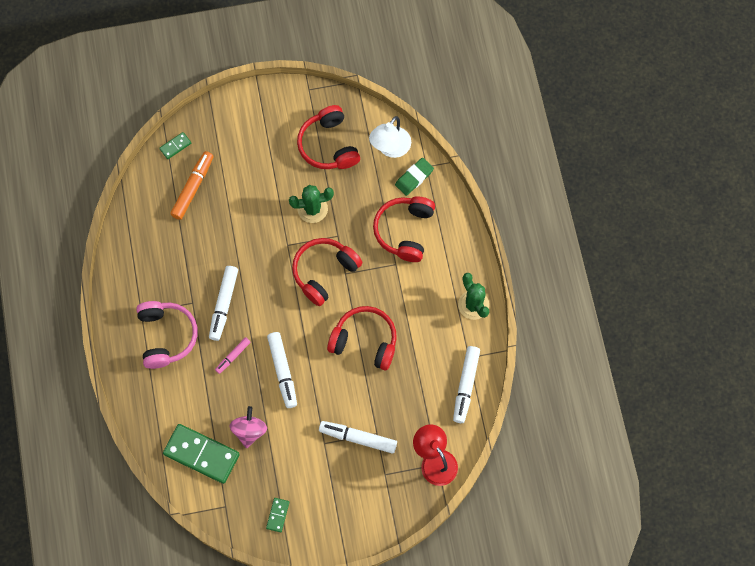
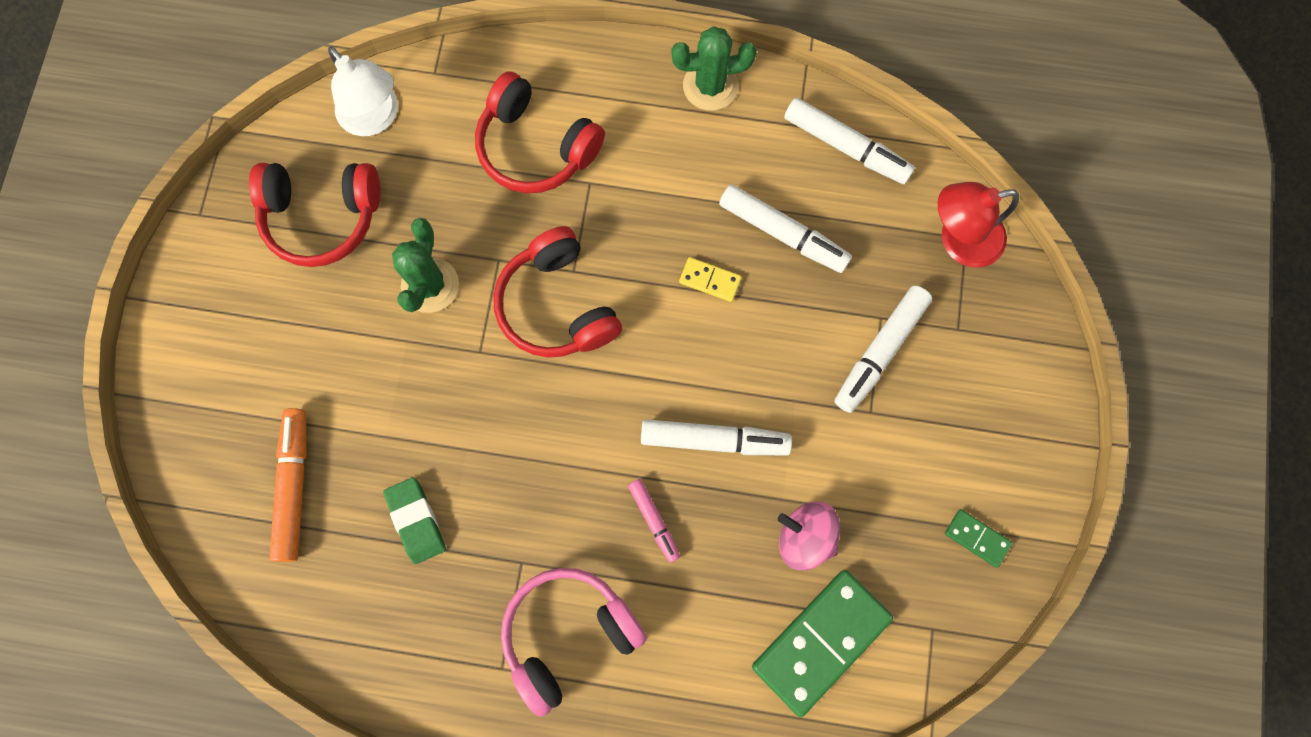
camera: 70 degrees left, 5 degrees up
(166, 336) = (568, 634): pink headphones -> pink headphones turned 45 degrees counterclockwise
(175, 146) = (195, 492): green domino -> none
(193, 188) = (294, 486): orange marker -> orange marker turned 45 degrees clockwise
(223, 305) = (548, 505): white marker -> white marker (783, 234)
(365, 341) = (710, 280): red headphones -> yellow domino
(414, 178) = (446, 99): green eraser -> green eraser (416, 521)

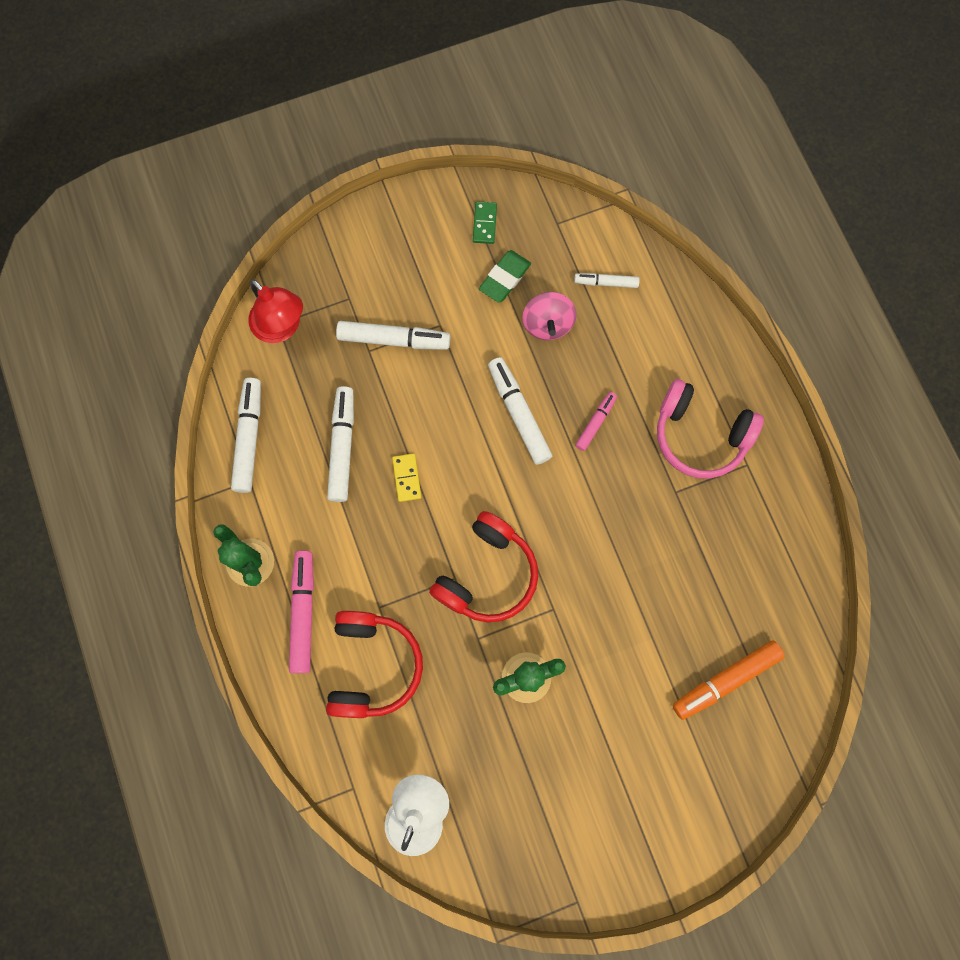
camera: 120 degrees left, 0 degrees up
(322, 217) = (522, 798): red headphones -> none
(416, 521) = (694, 579): green eraser -> green eraser (505, 278)
(628, 110) = (304, 612): none -> pink marker
(821, 642) = (606, 282): green domino -> white marker

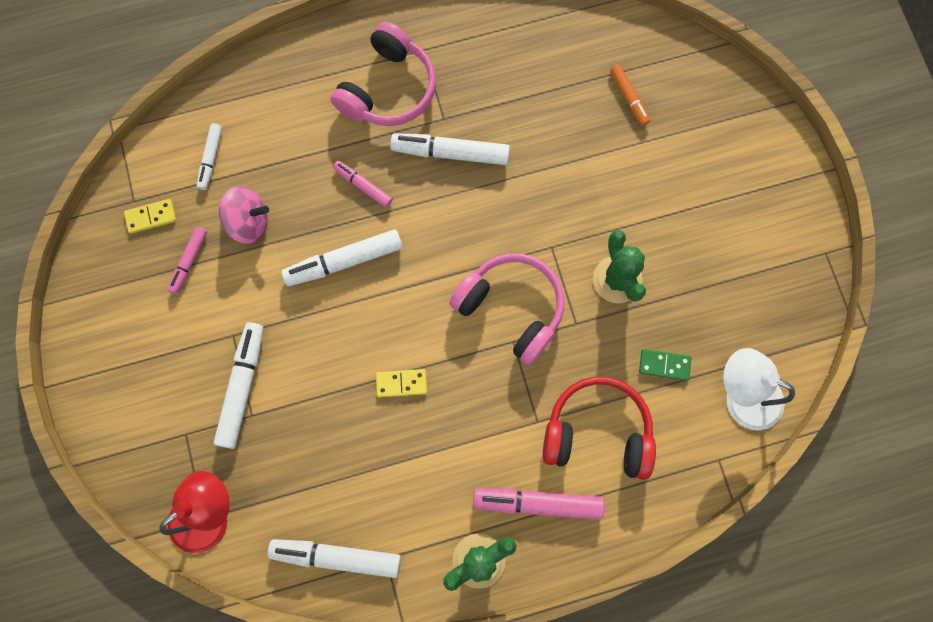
camera: 85 degrees left, 0 degrees up
(343, 446) = (359, 451): white marker -> white marker (450, 152)
(485, 224) = (120, 277): green domino -> green domino (664, 365)
(487, 574) = (511, 308): red headphones -> pink headphones
(505, 278) = (189, 261): green eraser -> pink marker
(543, 240) = (151, 217): none -> yellow domino
(725, 680) = (629, 98): orange marker -> orange marker, size x0.58

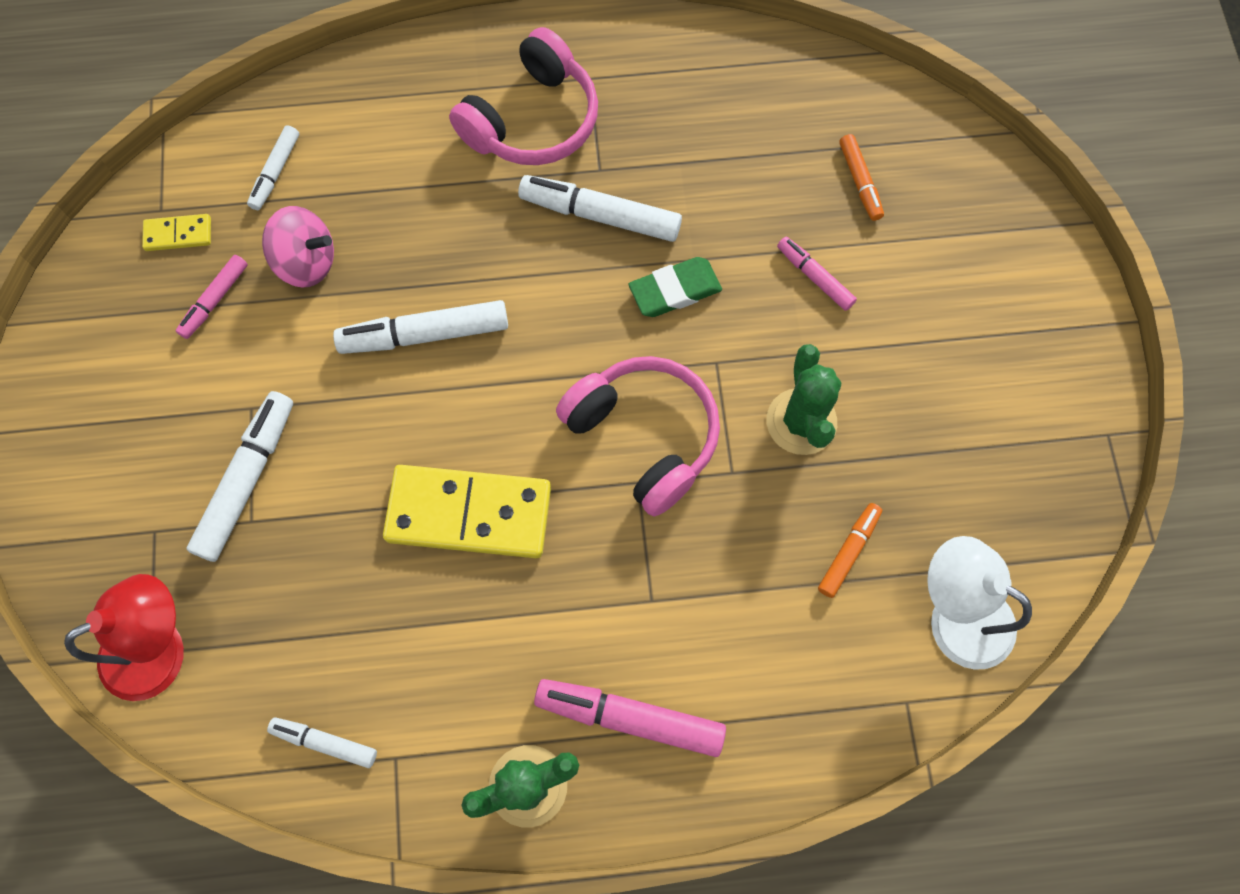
camera: 10 degrees right, 5 degrees down
(336, 556) = (325, 742): white marker -> white marker, size x0.58
(363, 186) = (472, 239): pink marker -> pink marker (814, 277)
(401, 383) = (469, 513): yellow domino -> yellow domino, size x2.20
(513, 200) = (675, 290): none -> green eraser
(597, 432) = (735, 631): red headphones -> none
(664, 365) = (849, 552): green domino -> orange marker

